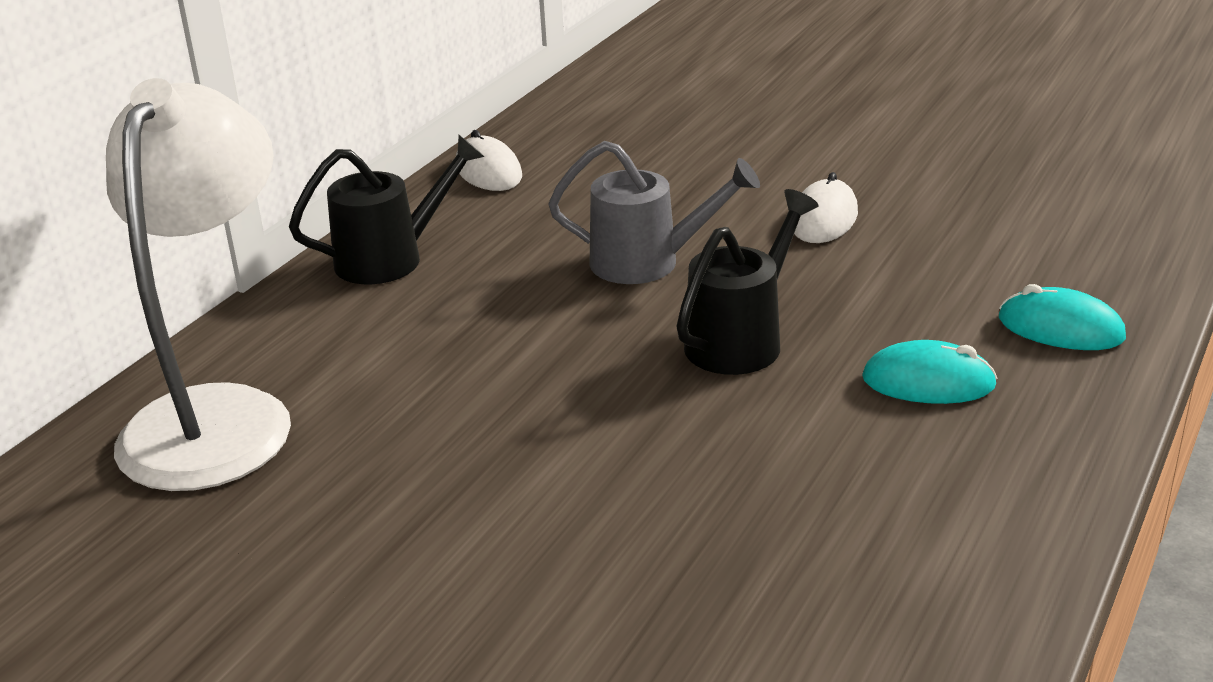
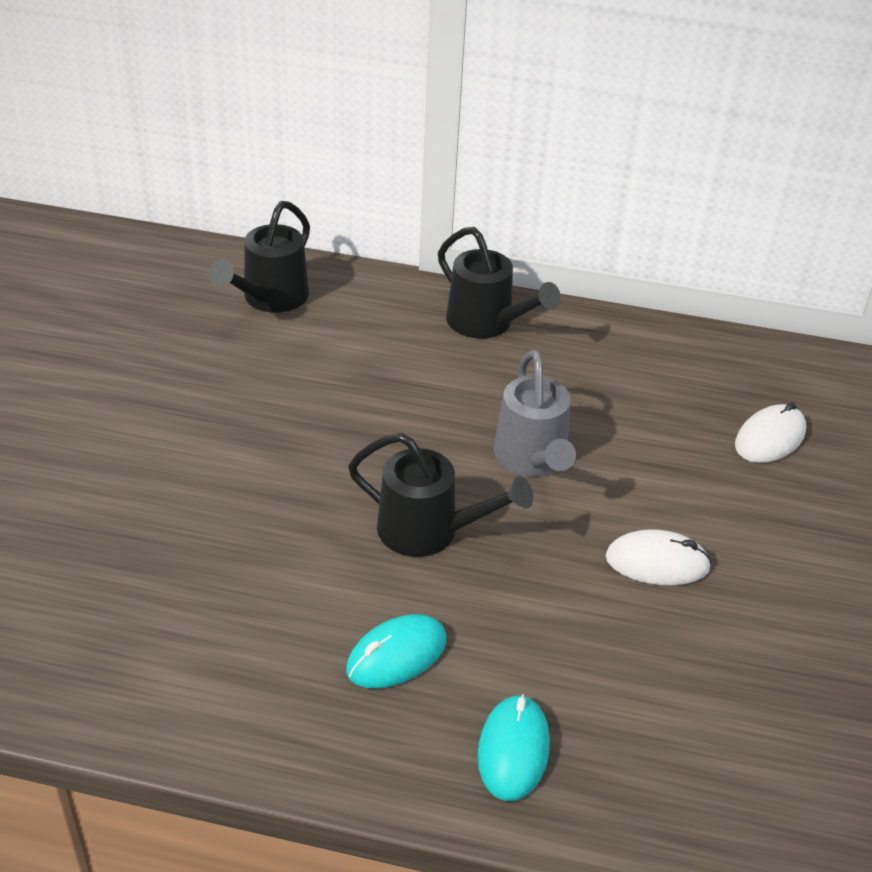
camera: 70 degrees right, 10 degrees up
(218, 415) = (269, 299): white lamp -> black watering can
(488, 171) = (648, 342): white mouse -> white mouse (769, 438)
(928, 382) = (396, 655): turquoise mouse -> turquoise mouse turned 60 degrees clockwise

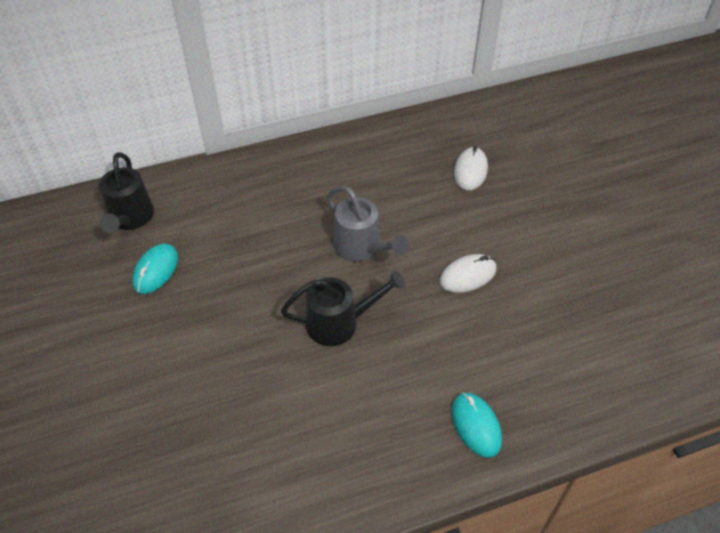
camera: 30 degrees left, 10 degrees up
(396, 655) = (378, 408): turquoise mouse -> turquoise mouse (156, 270)
(487, 324) = (274, 172): black watering can -> none

